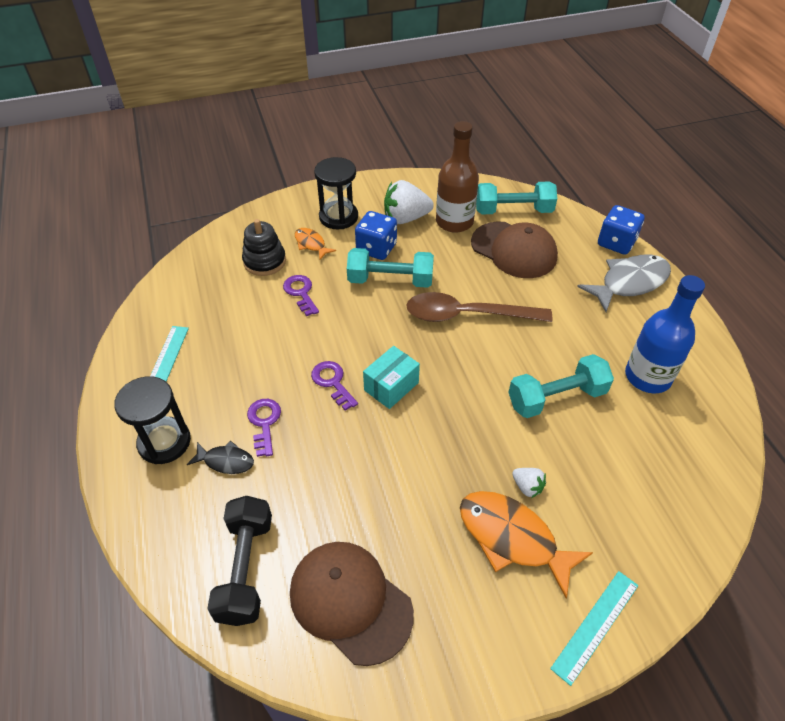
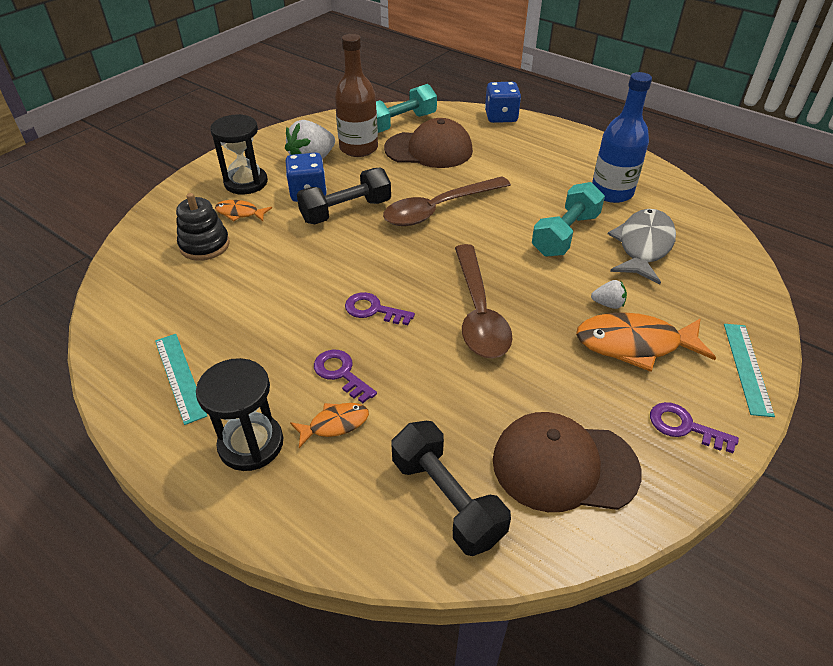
camera: 35 degrees left, 5 degrees down
(226, 461) = (335, 424): black fish -> orange fish
(301, 293) = (269, 255): purple key -> purple key (684, 427)
(390, 280) = (346, 211): turquoise dumbbell -> black dumbbell
(391, 386) = (429, 288): turquoise box -> none
(409, 431) = (478, 313): none -> brown spoon
(629, 283) = (537, 139): grey fish -> grey fish (643, 246)

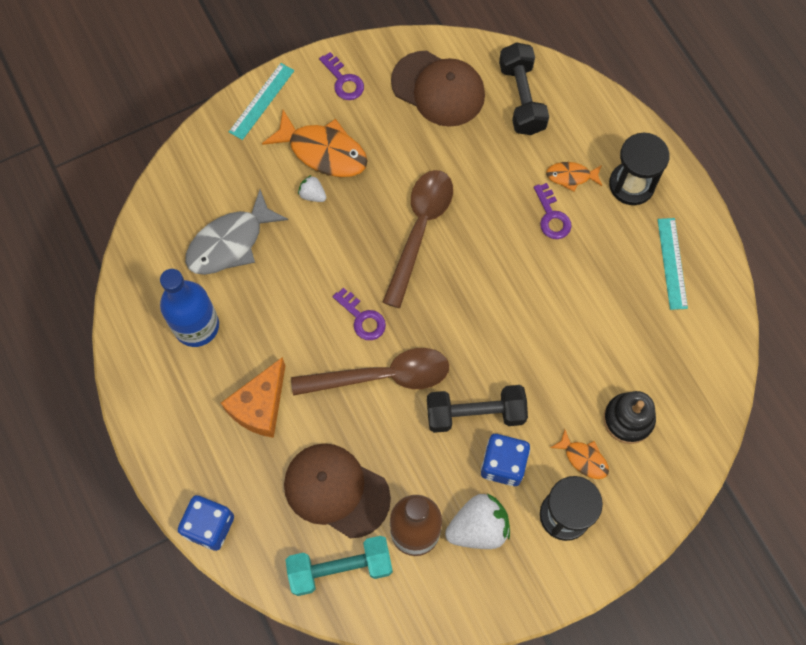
camera: 155 degrees left, 25 degrees up
(373, 310) = (503, 269): purple key -> purple key (362, 318)
(520, 169) = (260, 406): none -> orange cheese
(565, 234) = (287, 287): turquoise dumbbell -> none

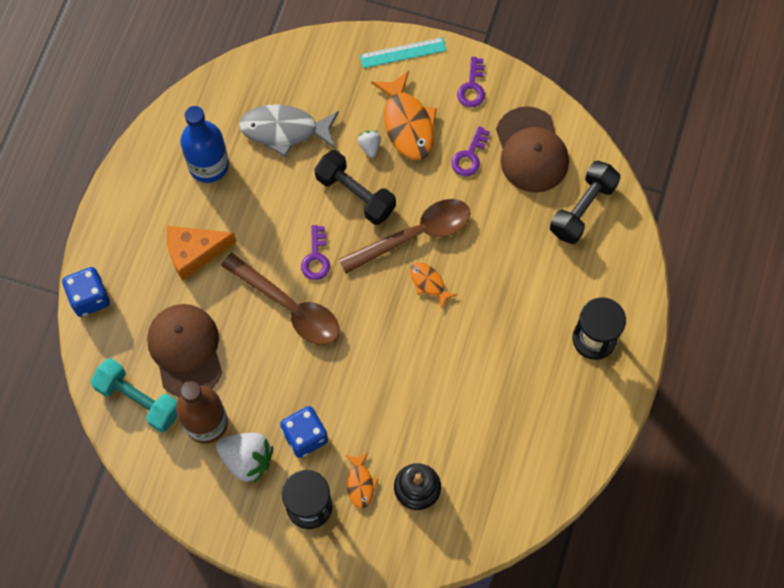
camera: 45 degrees right, 0 degrees up
(475, 414) = (322, 387): black dumbbell -> black dumbbell (355, 194)
(552, 216) = (514, 308): purple key -> purple key (469, 156)
(571, 176) = (558, 294): orange fish -> orange fish (429, 283)
(672, 263) = (562, 417): turquoise ruler -> none

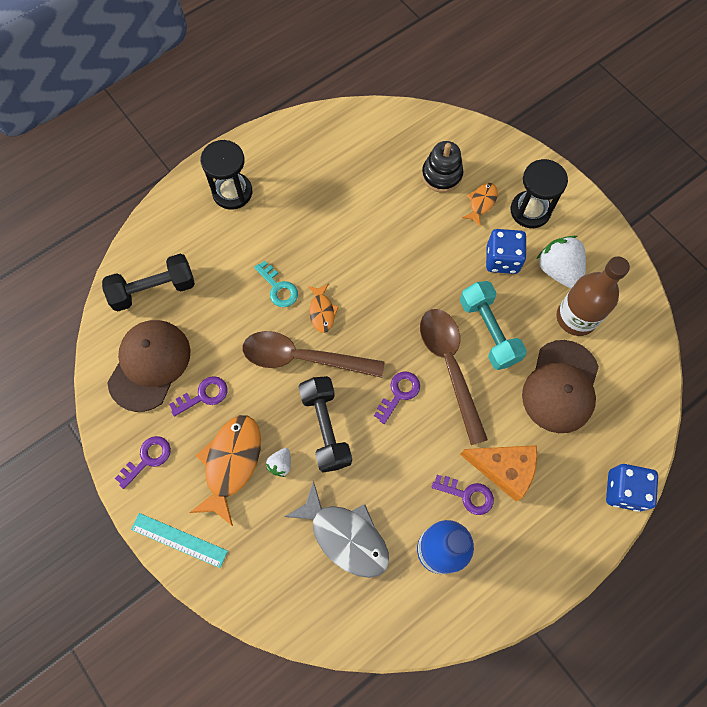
camera: 145 degrees left, 0 degrees up
(138, 400) = (624, 371): turquoise dumbbell -> turquoise dumbbell (488, 331)
(211, 216) = (467, 495): none -> purple key
(481, 279) = (278, 288): none -> turquoise key

